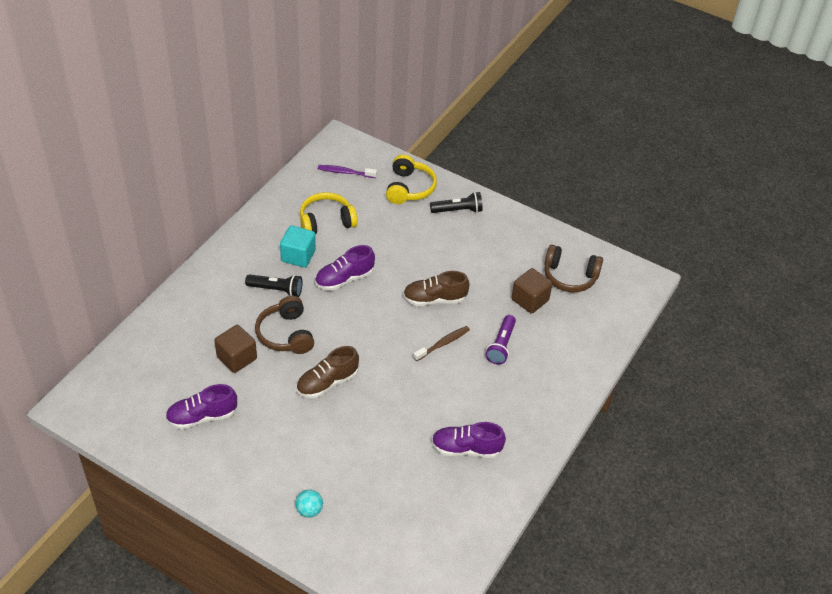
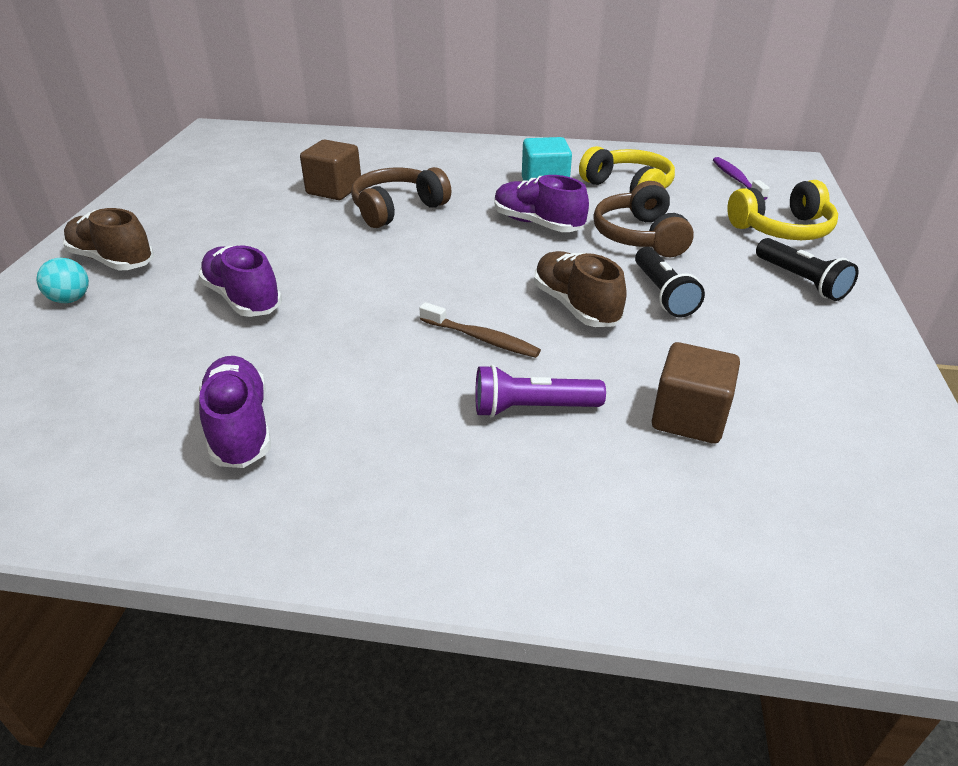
camera: 70 degrees right, 10 degrees down
(202, 416) = (225, 192): purple shoe -> purple shoe (243, 299)
(276, 290) = (470, 186): black flashlight -> black flashlight (662, 294)
(327, 383) = (327, 257): brown shoe -> brown shoe (112, 260)
(569, 277) = (821, 462): brown headphones -> brown headphones (639, 236)

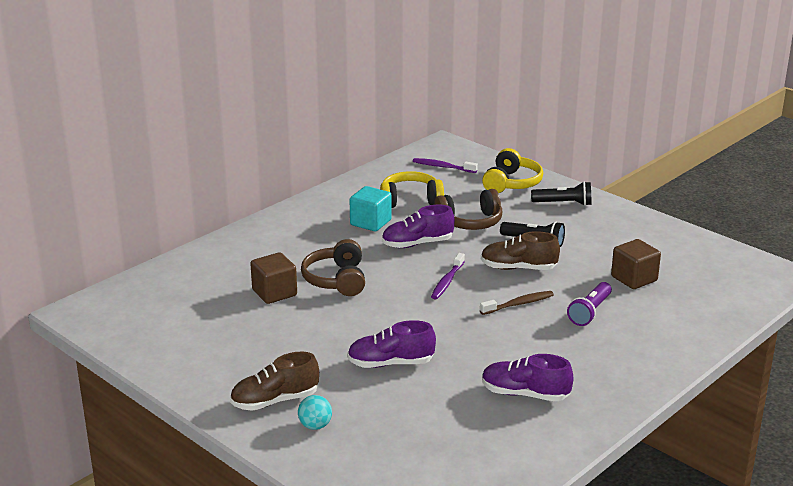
camera: 55 degrees left, 10 degrees down
(475, 270) = (447, 282): none -> purple toothbrush
(639, 236) = (470, 222): brown headphones -> brown headphones turned 45 degrees counterclockwise

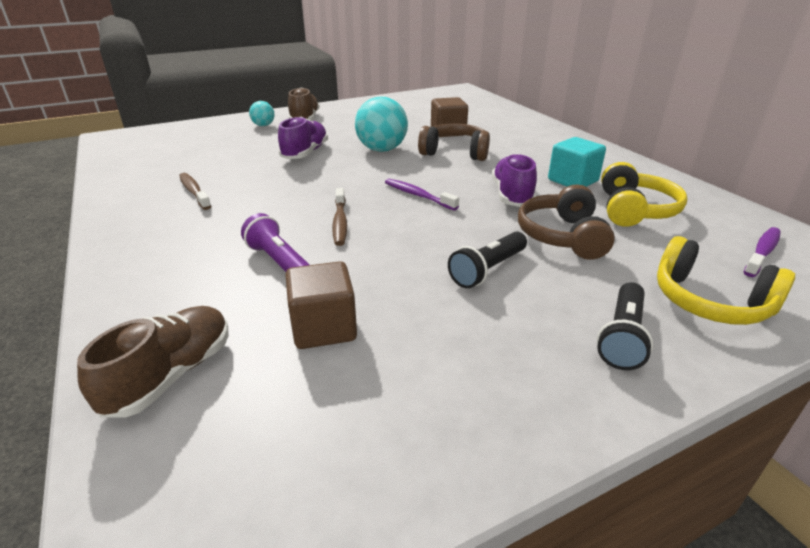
camera: 110 degrees right, 5 degrees up
(352, 320) = (382, 150): none -> turquoise ball
(518, 268) = (420, 241): brown shoe -> brown shoe (171, 375)
(525, 394) = (194, 191): purple shoe -> brown toothbrush

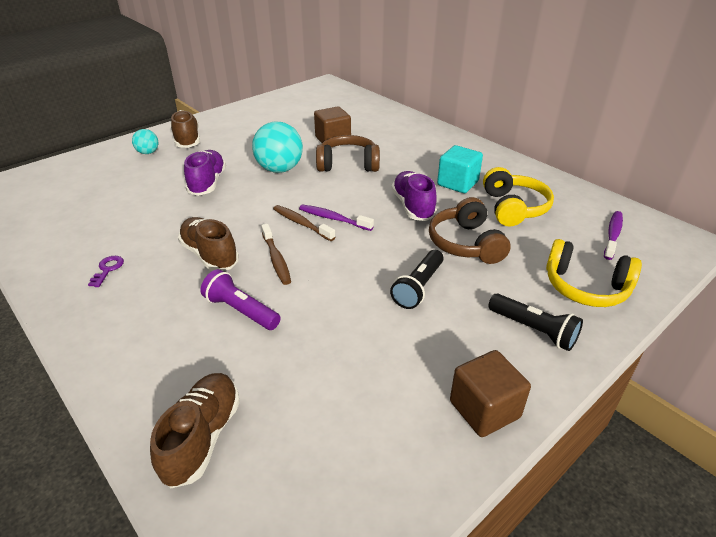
camera: 15 degrees left, 5 degrees up
(172, 209) = (107, 269): none -> purple key
(194, 191) = (119, 245): brown toothbrush -> brown toothbrush (301, 223)
(275, 210) = (210, 255): none -> brown shoe
(324, 328) = (308, 367): brown cube -> brown cube (484, 409)
(622, 337) = (533, 330): black flashlight -> black flashlight turned 60 degrees counterclockwise

